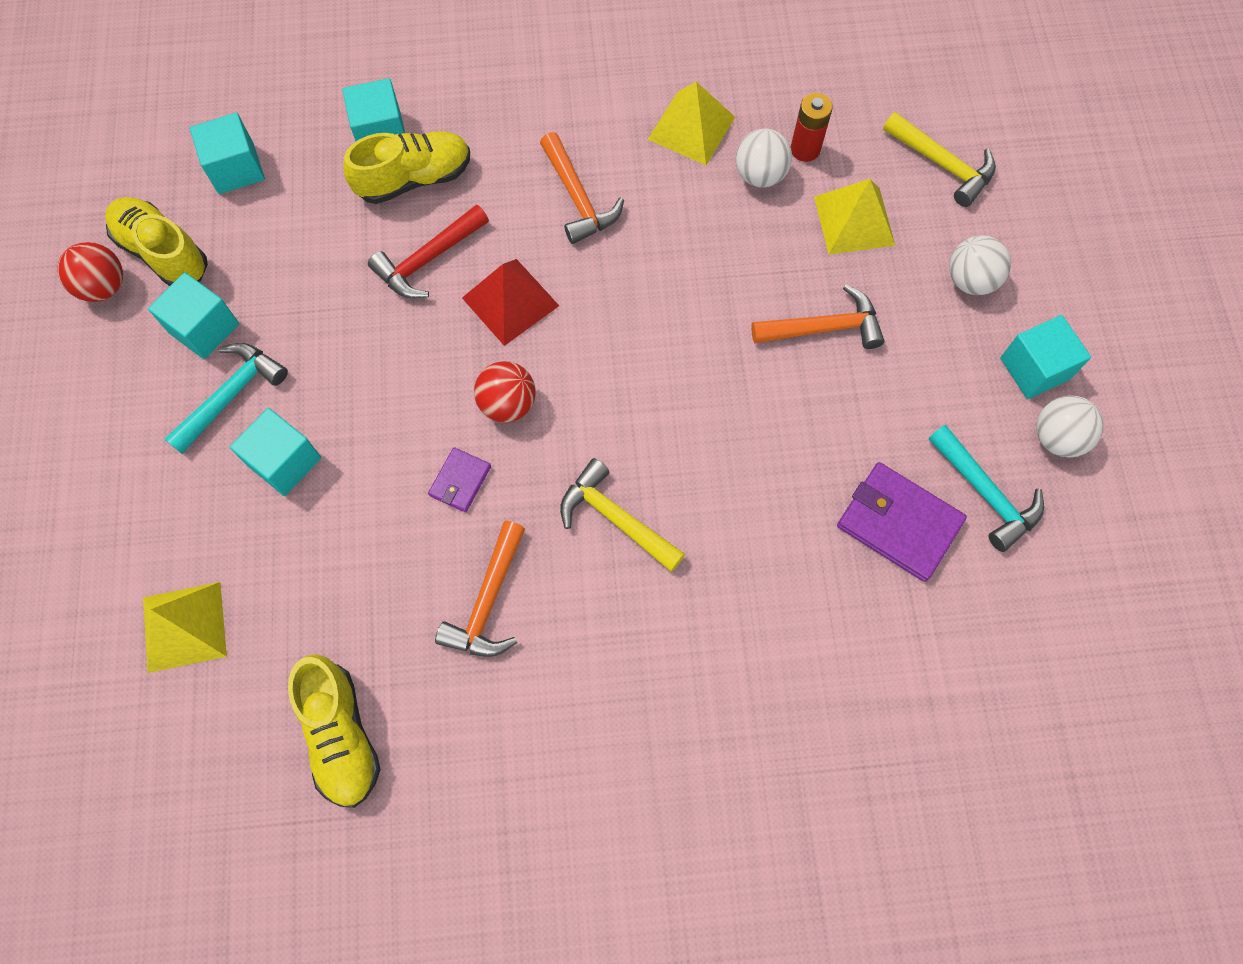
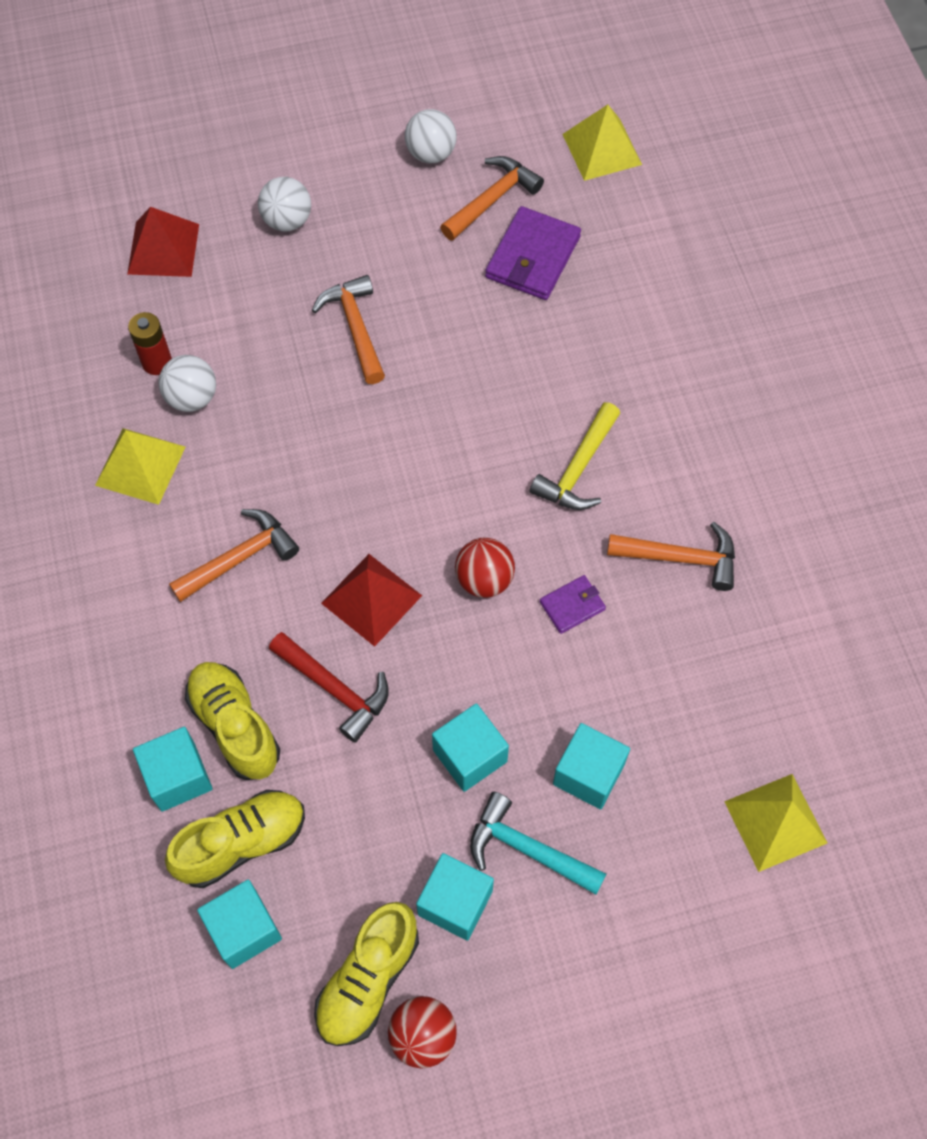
camera: 100 degrees left, 5 degrees down
(341, 735) = (831, 654): yellow shoe -> yellow shoe (241, 843)
(460, 481) = (572, 605): purple wallet -> purple wallet turned 45 degrees counterclockwise
(854, 221) = (235, 314): yellow pyramid -> yellow pyramid (602, 149)
(943, 165) = (163, 249): yellow hammer -> red pyramid
(986, 494) = (492, 199): turquoise hammer -> orange hammer
(1034, 368) = (369, 171): turquoise cube -> turquoise cube (470, 755)

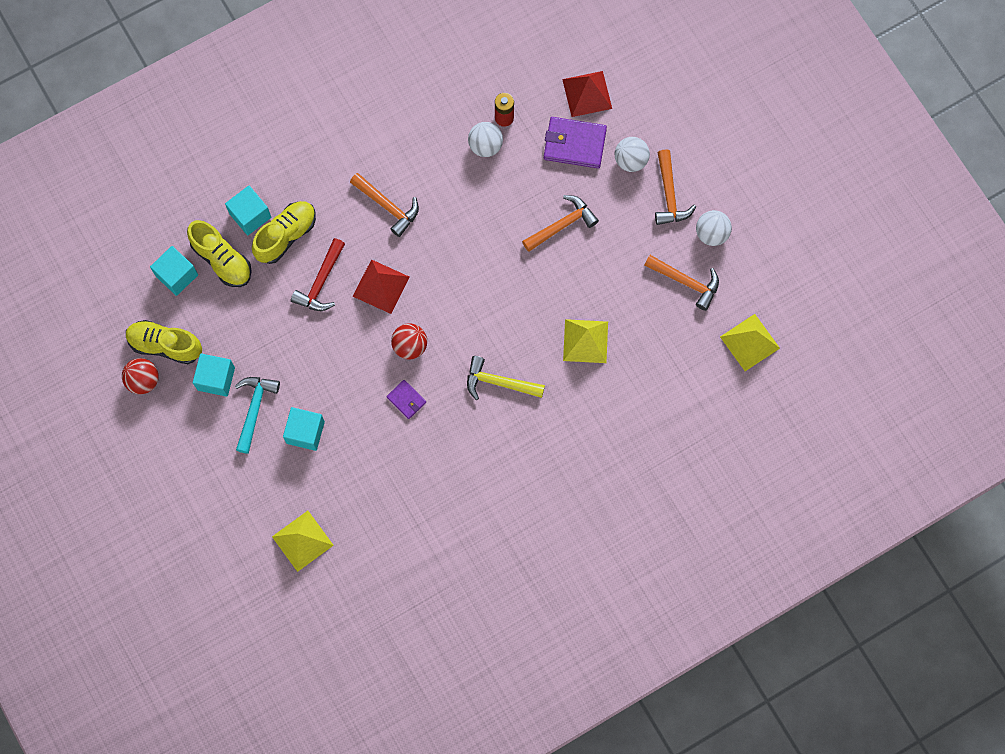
camera: 75 degrees right, 10 degrees up
(140, 466) = (432, 132): yellow pyramid -> yellow pyramid (585, 341)
(470, 755) = (300, 365): turquoise cube -> none
(533, 257) = (647, 318): purple wallet -> purple wallet (574, 144)
(681, 558) = (454, 456): orange hammer -> orange hammer (669, 195)

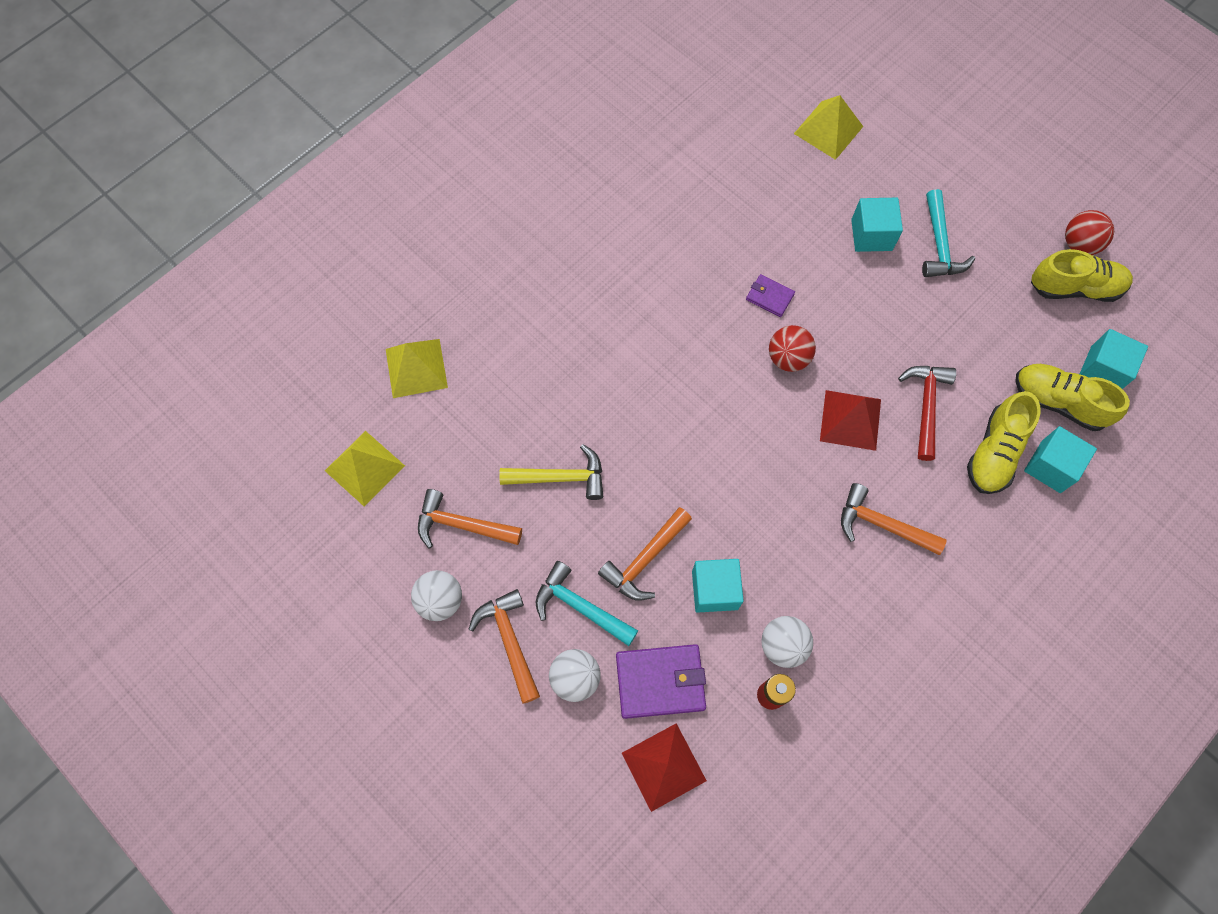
camera: 165 degrees right, 5 degrees down
(216, 379) = (998, 266): turquoise cube -> turquoise cube (714, 590)
(498, 382) = (667, 343): yellow hammer -> yellow hammer (560, 477)
(585, 341) = (574, 417): yellow pyramid -> yellow pyramid (416, 368)
(616, 205) = (580, 606): none -> turquoise hammer

